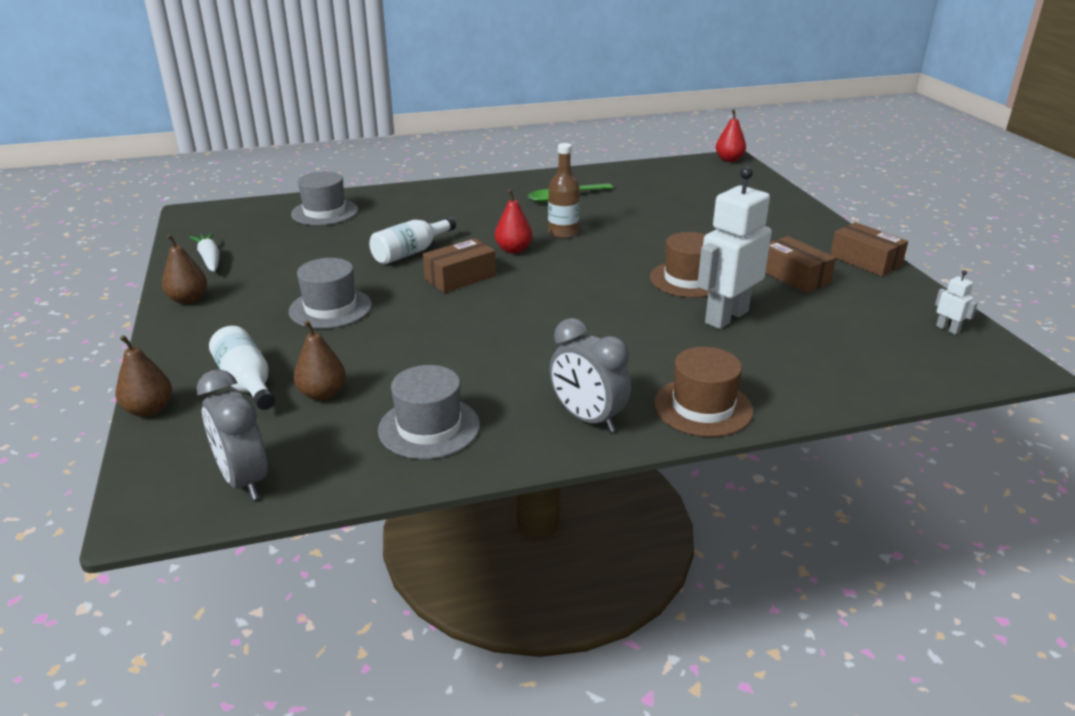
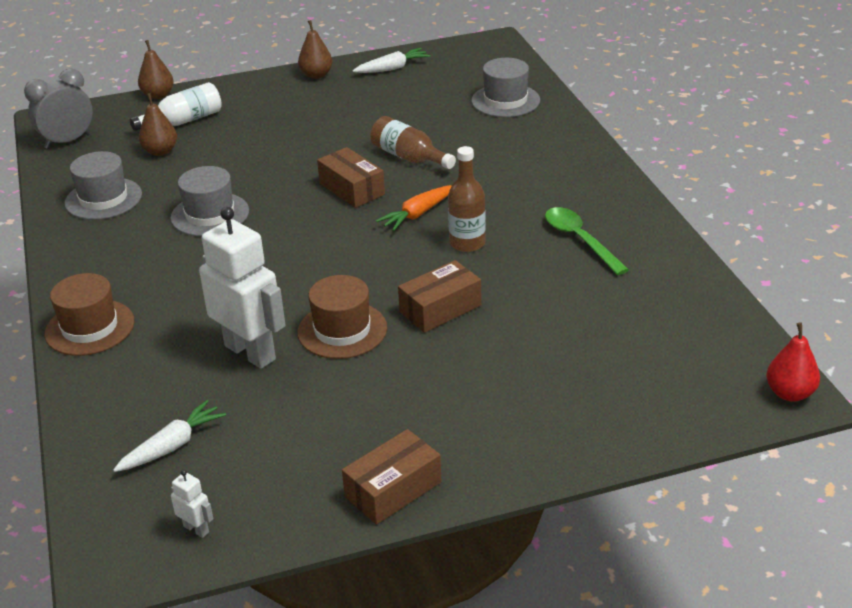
camera: 90 degrees right, 5 degrees up
(330, 308) = (295, 135): grey hat -> grey hat (210, 214)
(411, 252) = (409, 157): white bottle -> brown bottle
(513, 250) = (418, 214): red pear -> orange carrot
(588, 419) = (92, 268): grey clock -> none
(794, 276) = (347, 415): brown box -> brown box (440, 309)
(862, 346) = (172, 446): none -> white carrot
(947, 329) = (196, 529): white robot -> white robot turned 105 degrees counterclockwise

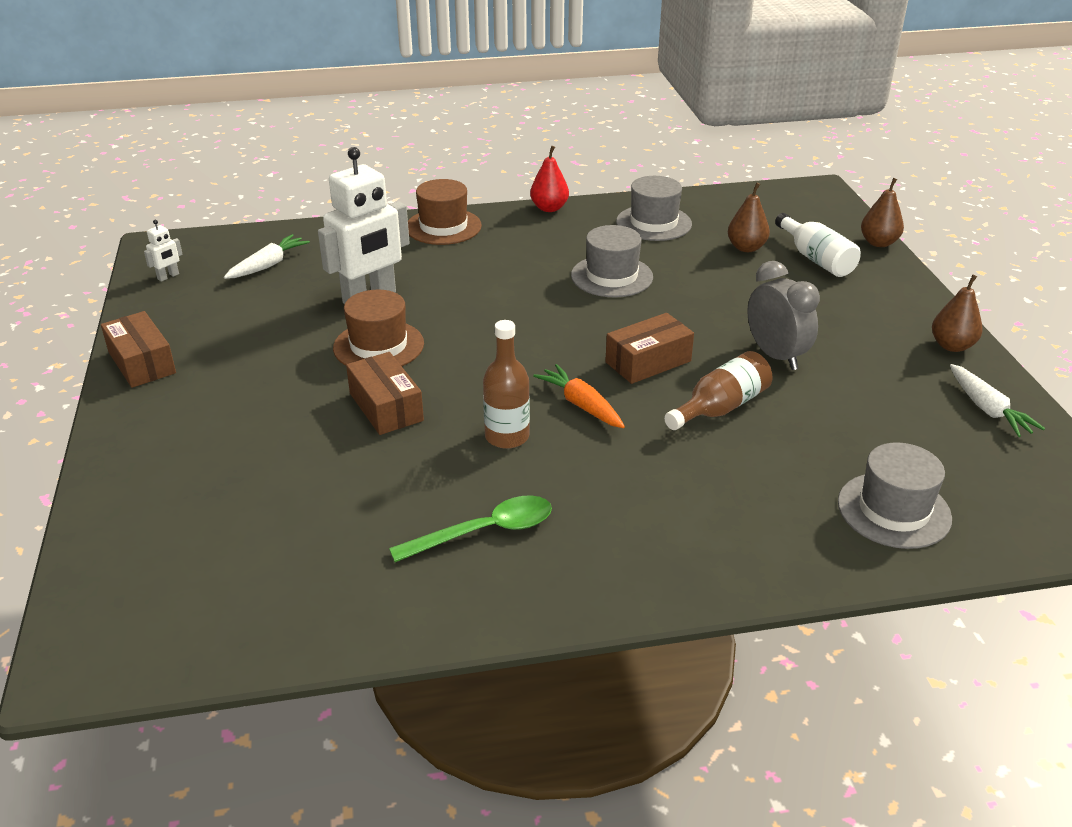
camera: 95 degrees right, 0 degrees up
(68, 141) = (770, 201): grey clock -> grey clock (776, 356)
(172, 446) = (268, 265): white carrot -> white carrot turned 105 degrees counterclockwise
(790, 393) = (79, 666): red pear -> red pear (549, 208)

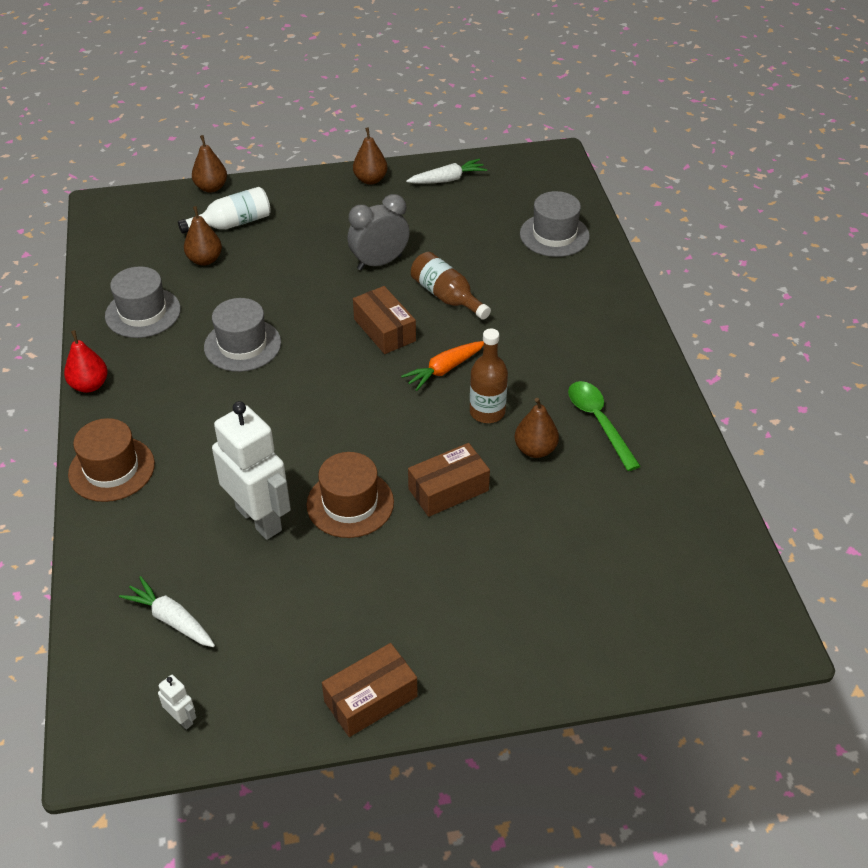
camera: 90 degrees left, 10 degrees up
(440, 473) = (535, 449): none -> brown pear

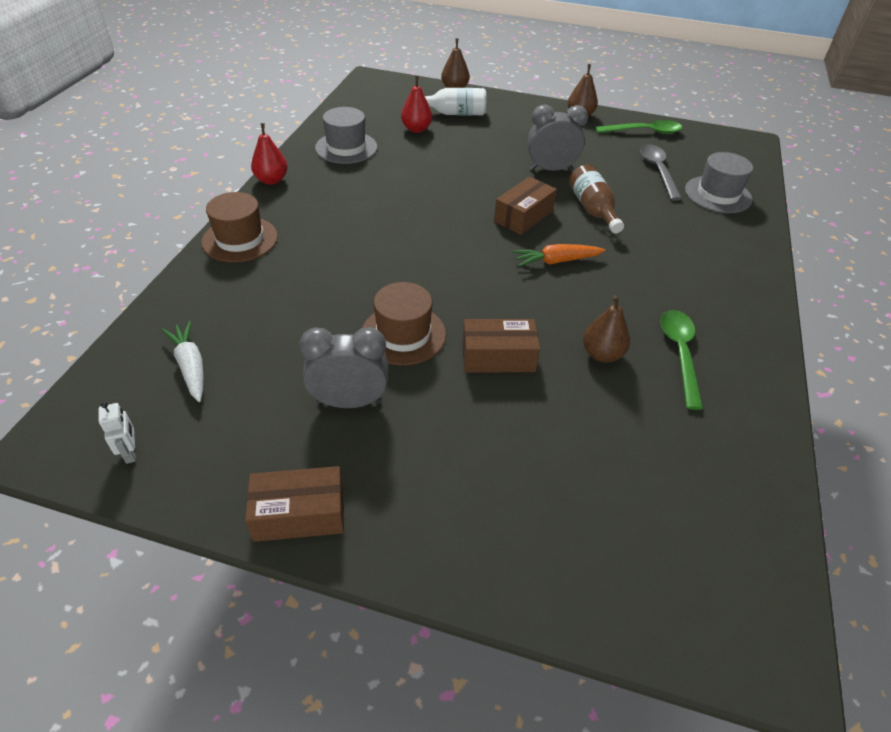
camera: 25 degrees right, 0 degrees up
(205, 260) = (416, 129): brown pear -> red pear
(242, 345) = (402, 190): grey hat -> none
(259, 519) = (320, 317): white robot -> none
(345, 587) = (349, 402): none -> grey clock
(384, 330) = (523, 216): brown box -> brown box turned 45 degrees clockwise
(447, 179) = (644, 132): white carrot -> green spoon
(485, 226) = (658, 171): none -> grey spoon
(487, 412) = (574, 307): brown bottle -> none

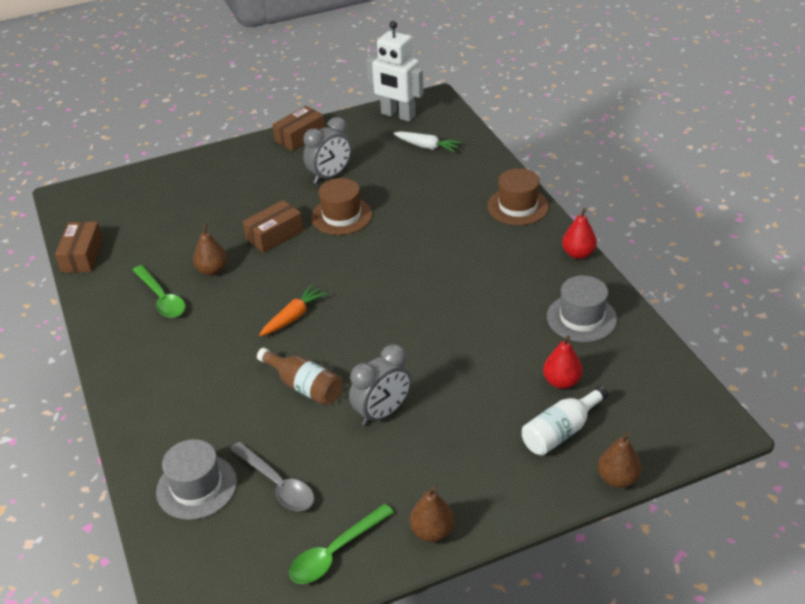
camera: 145 degrees right, 5 degrees down
(131, 452) = (397, 115): white robot -> white robot, size x2.45
(523, 216) = (355, 342): brown box -> brown box (82, 256)

